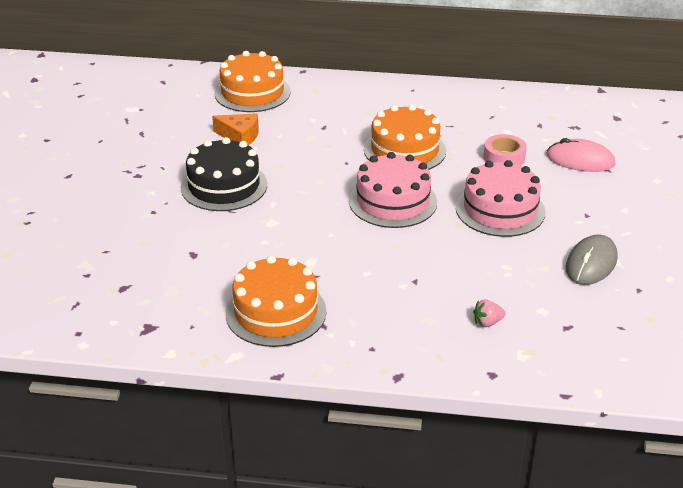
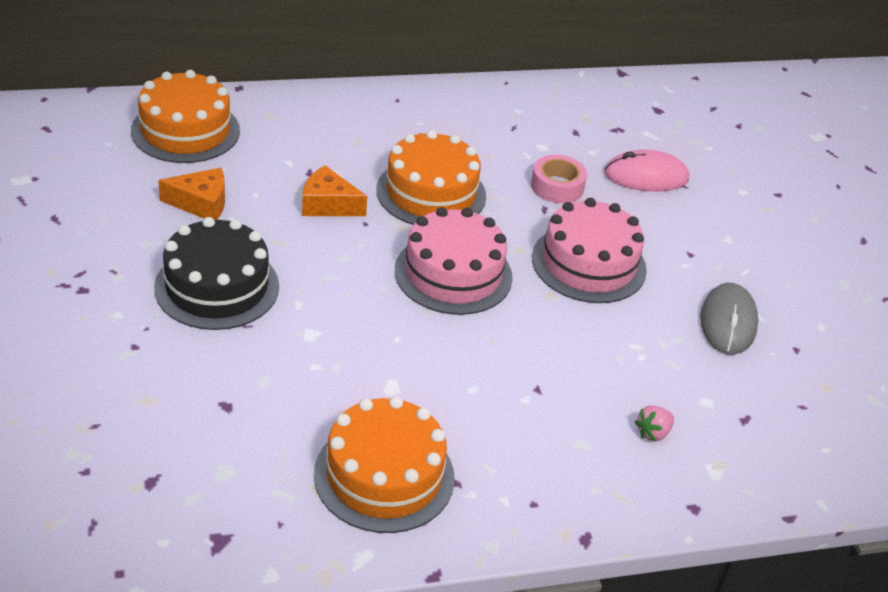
camera: 25 degrees left, 5 degrees up
(326, 148) = (328, 204): none -> orange cheese

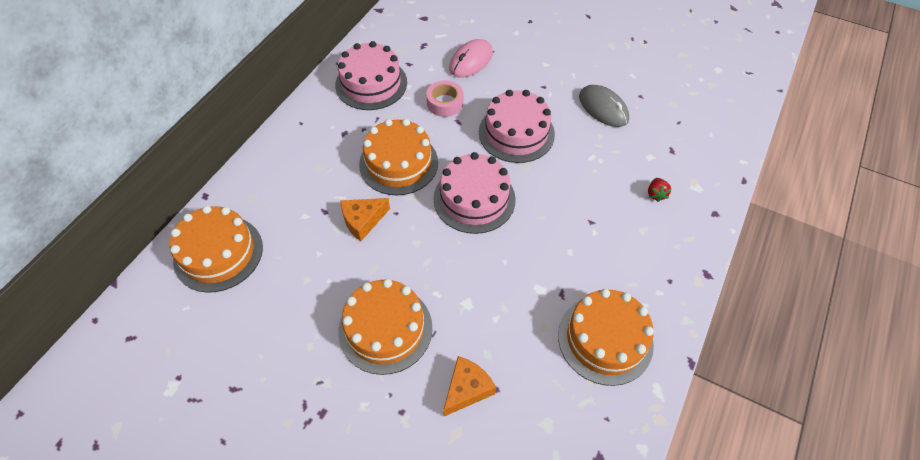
camera: 45 degrees left, 15 degrees up
(201, 203) = (299, 289): orange cheese -> orange cheese (467, 389)
(217, 286) = (385, 329): black cake -> orange cake
(511, 119) = (371, 83): none -> pink cake
(653, 433) = (656, 194): pink strawberry -> red strawberry

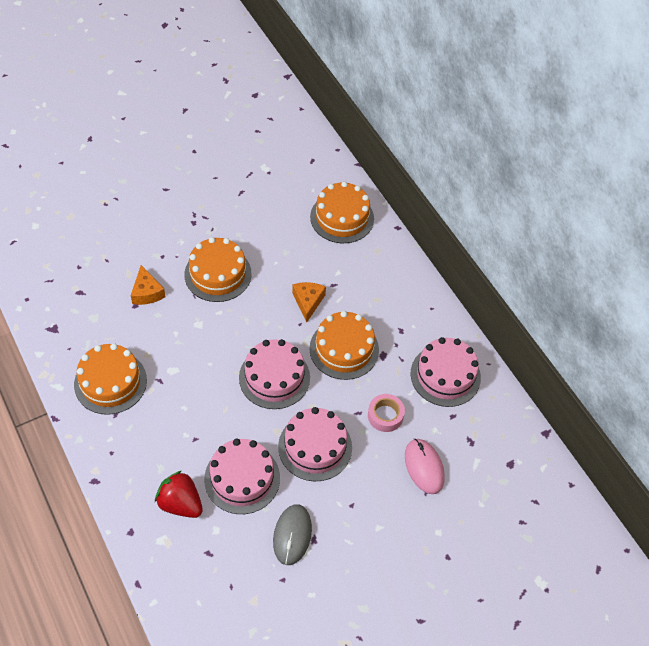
camera: 120 degrees right, 0 degrees up
(591, 165) = (242, 478): none -> pink cake
(603, 108) = (292, 535): grey mouse -> grey mouse turned 75 degrees counterclockwise
(656, 194) = (180, 503): red strawberry -> red strawberry, size x2.01

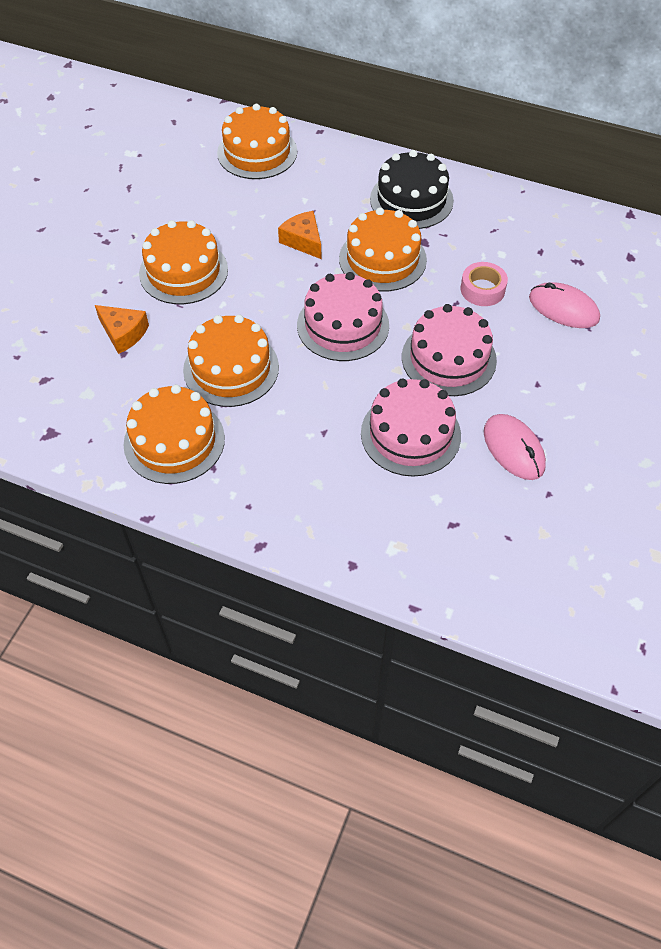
camera: 35 degrees left, 0 degrees up
(180, 503) = (374, 500): red strawberry -> none
(183, 359) = (231, 368): none -> orange cake
(292, 535) = (513, 449): grey mouse -> pink mouse
(406, 319) = (411, 200): none -> black cake
(445, 375) = (497, 223): pink cake -> none

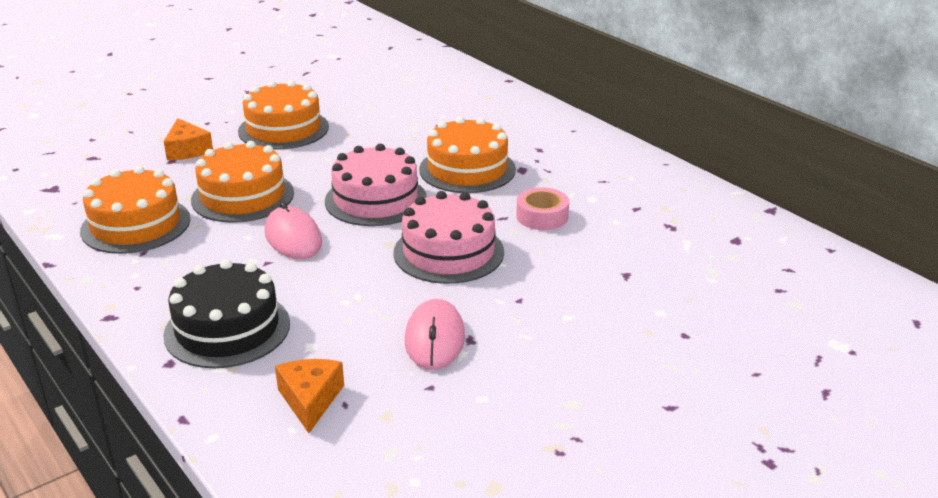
camera: 30 degrees right, 25 degrees down
(257, 152) = (437, 79): orange cake -> none
(303, 241) = (408, 139): orange cheese -> orange cheese (310, 400)
(410, 434) = (344, 291): pink cake -> none
(411, 200) = (543, 140): black cake -> black cake (227, 329)
(563, 308) = (614, 254): pink mouse -> pink mouse (293, 237)

